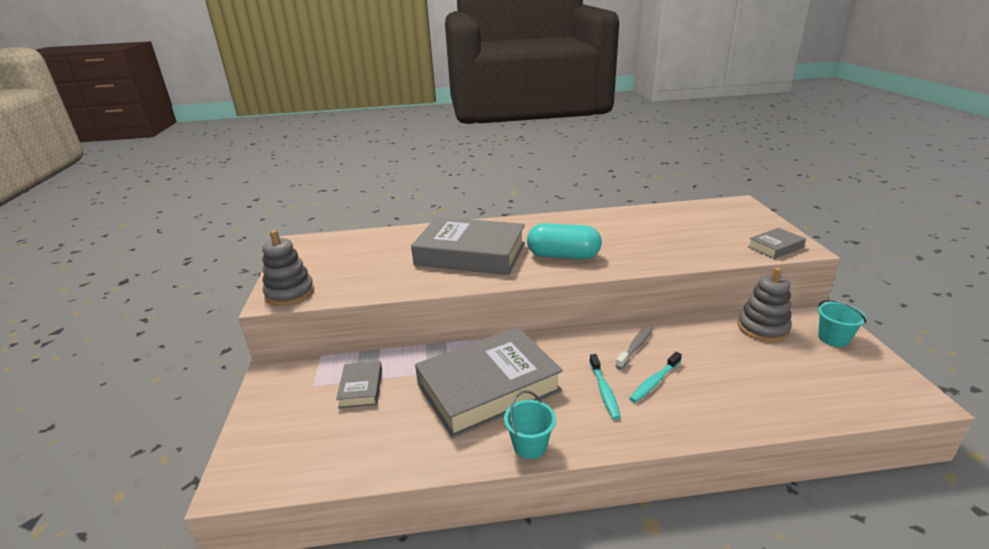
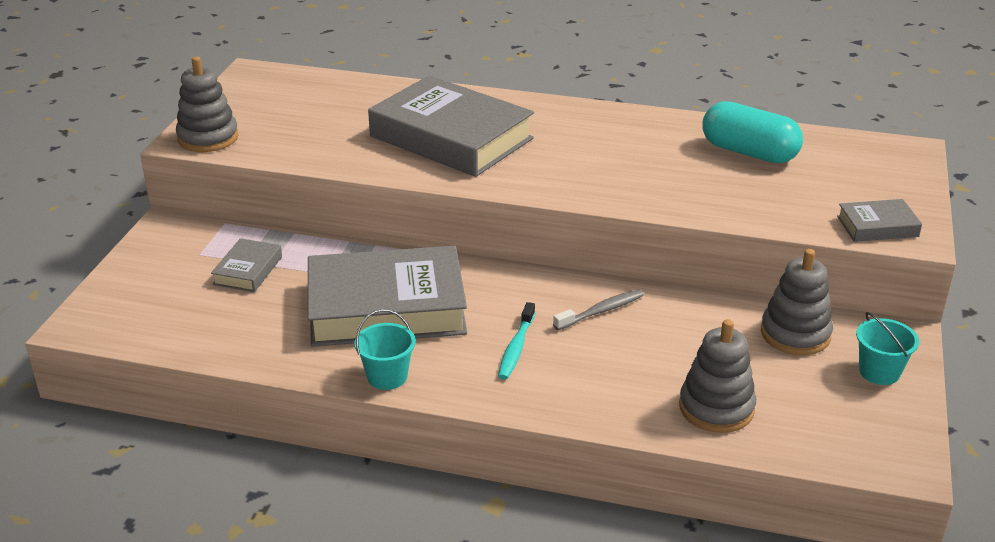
camera: 20 degrees right, 5 degrees up
(563, 256) = (567, 168): turquoise capsule -> turquoise capsule (749, 152)
(654, 382) = (585, 355): turquoise toothbrush -> none
(771, 395) = (716, 408): none -> grey stacking toy

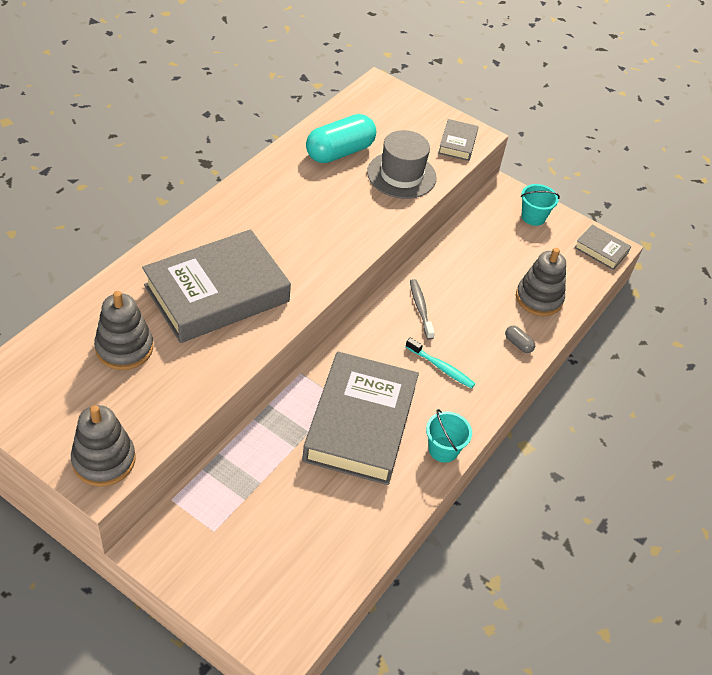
camera: 75 degrees left, 15 degrees up
(248, 270) = (260, 500): grey book -> grey book (601, 250)
(611, 405) = (518, 344): none -> grey capsule
(760, 199) = (401, 175): none -> grey hat
(795, 334) = (485, 232): grey stacking toy -> grey stacking toy (124, 348)

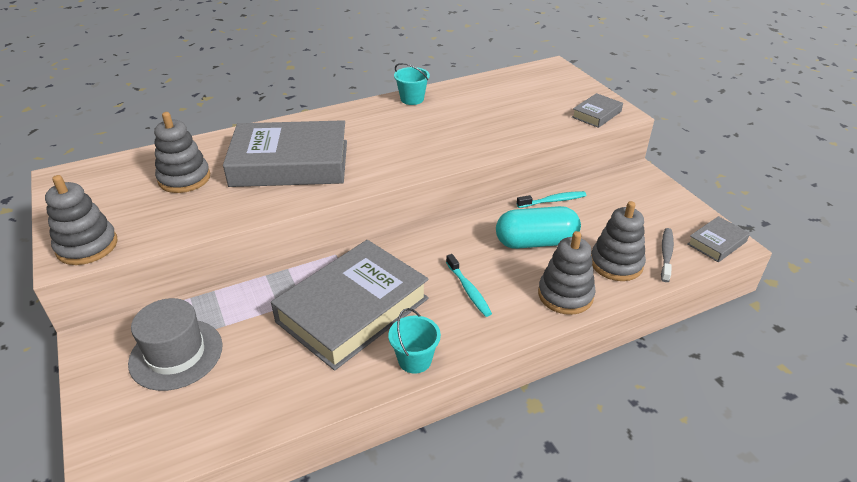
camera: 35 degrees right, 10 degrees down
(339, 152) = (480, 99): turquoise capsule -> turquoise capsule (536, 242)
(401, 175) = (523, 124): grey hat -> grey hat (176, 354)
(420, 308) = (486, 238): grey toothbrush -> grey toothbrush (666, 254)
(451, 247) = (553, 201): none -> turquoise toothbrush
(518, 344) = (565, 295): grey capsule -> grey stacking toy
(533, 217) = (656, 199): turquoise bucket -> turquoise bucket (412, 99)
(601, 250) = (716, 243): grey book -> grey book turned 75 degrees clockwise

